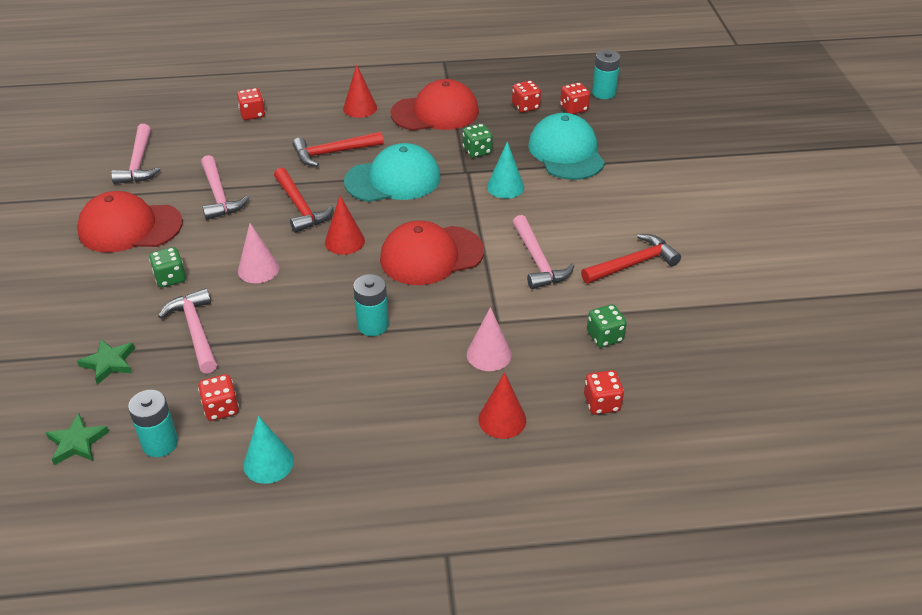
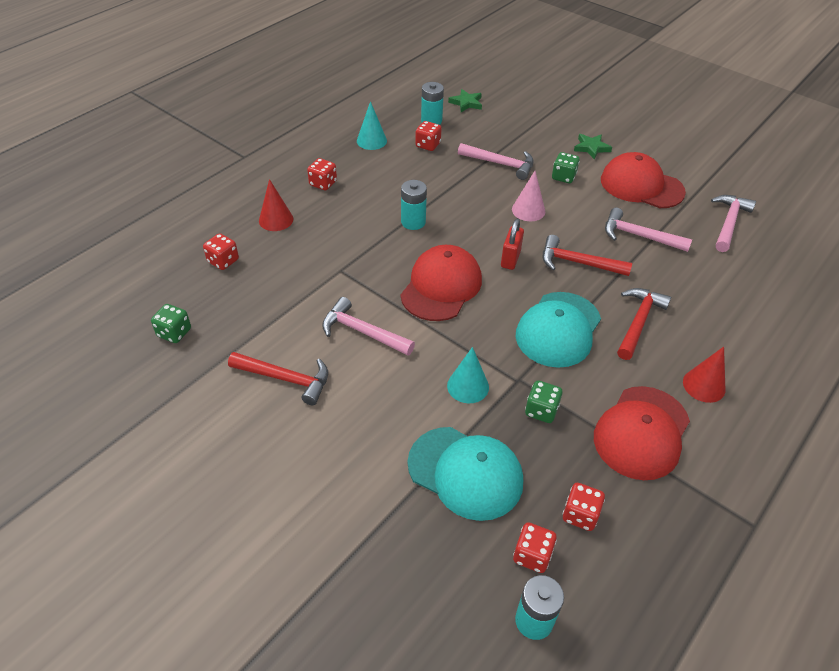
camera: 135 degrees right, 5 degrees up
(109, 363) = (512, 130): green star -> green star (591, 148)
(130, 227) = (641, 186): red cap -> red cap turned 105 degrees counterclockwise
(138, 163) = (728, 222): pink hammer -> pink hammer turned 75 degrees clockwise
(252, 114) = (757, 313): red dice -> red dice (323, 183)
(344, 241) = (510, 259): red cone -> red padlock
(489, 354) = (323, 247): pink cone -> none
(604, 337) = (257, 304): green dice -> green dice (174, 333)
(633, 264) = (286, 379): red hammer -> red hammer turned 90 degrees counterclockwise

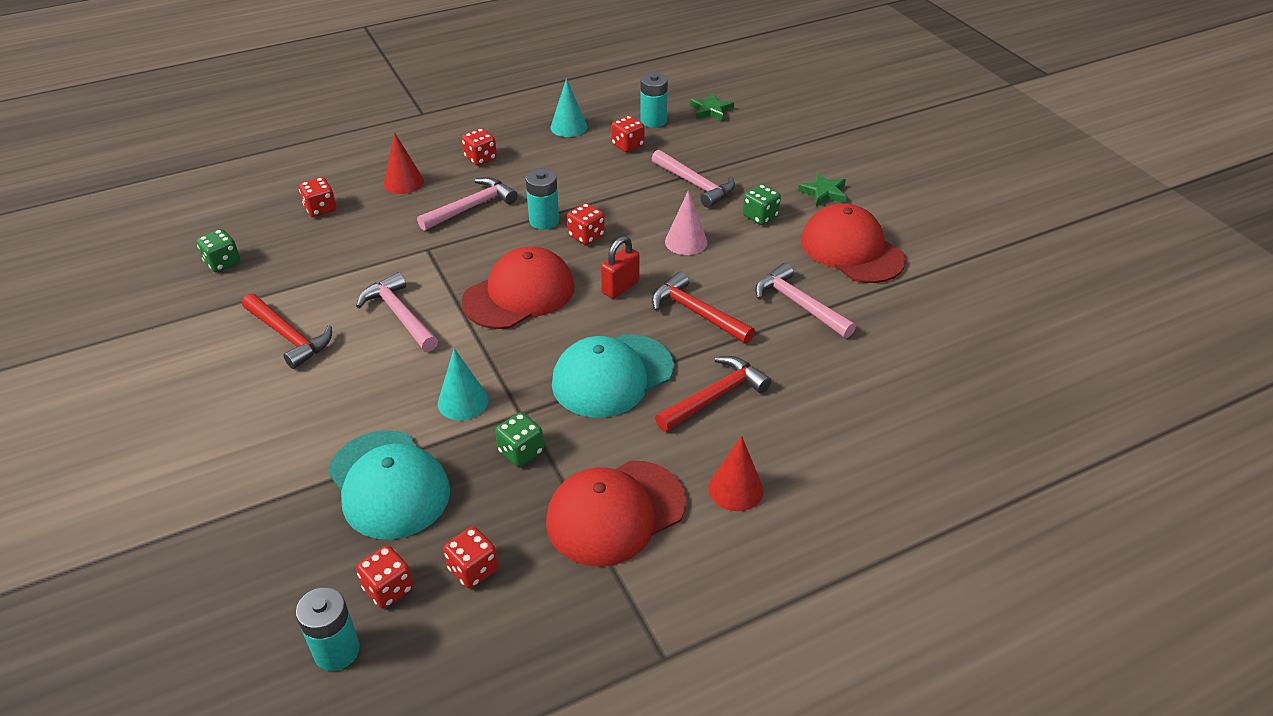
camera: 25 degrees right, 5 degrees down
(454, 225) = (586, 236): none -> red dice
(728, 222) = (932, 320): pink hammer -> pink hammer (471, 207)

